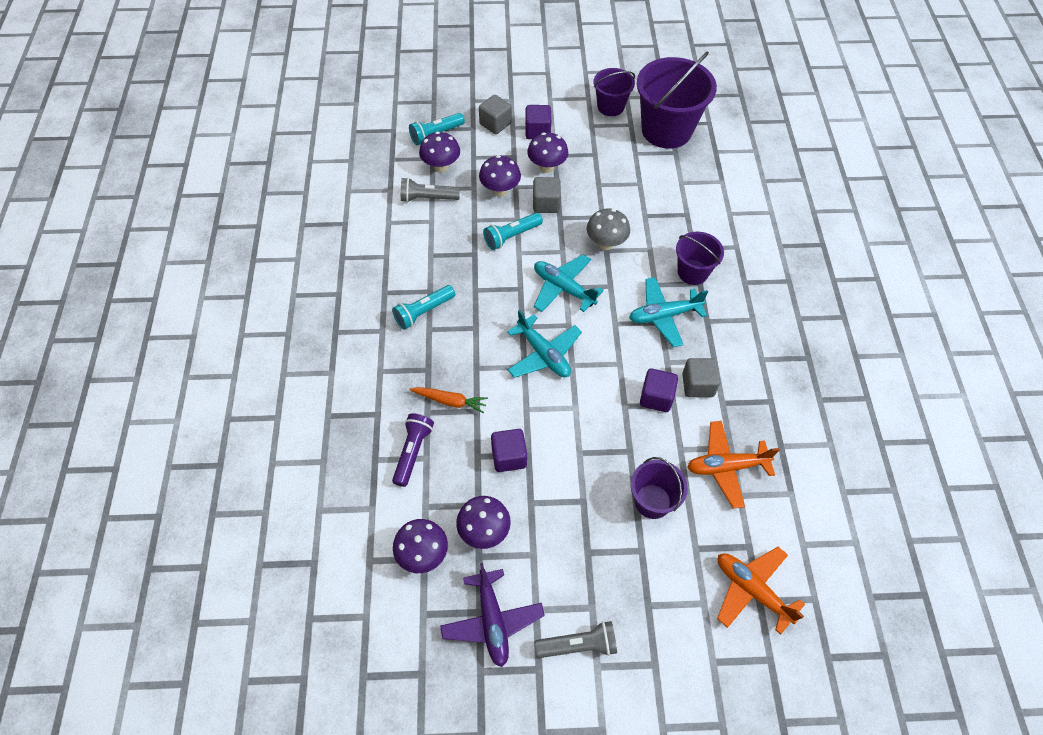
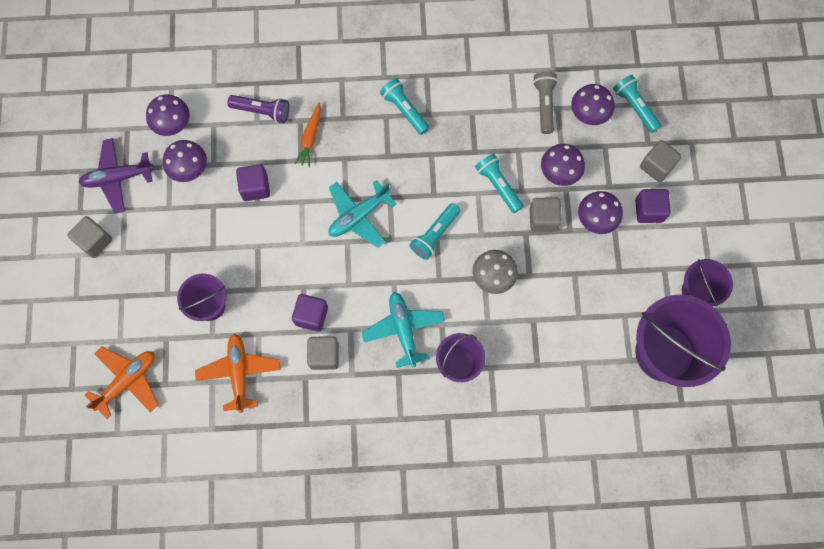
camera: 90 degrees right, 15 degrees up
(563, 288) = (435, 235): turquoise plane -> turquoise flashlight
(578, 645) = (94, 241): grey flashlight -> grey cube

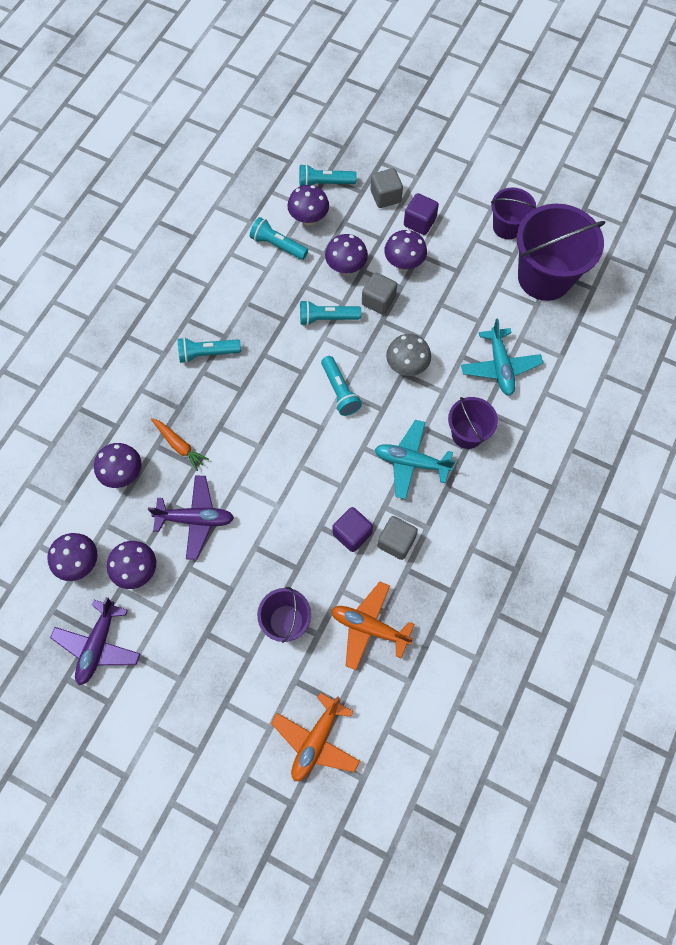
camera: 60 degrees left, 5 degrees down
(94, 241) = (150, 702): grey cube -> none
(127, 381) = (316, 741): orange plane -> orange plane turned 135 degrees counterclockwise
(255, 187) = (196, 519): purple cube -> purple plane
(262, 111) = (123, 474): purple flashlight -> purple mushroom
(358, 216) = (282, 444): turquoise plane -> turquoise plane (500, 367)
(544, 105) = (278, 245): grey flashlight -> turquoise flashlight

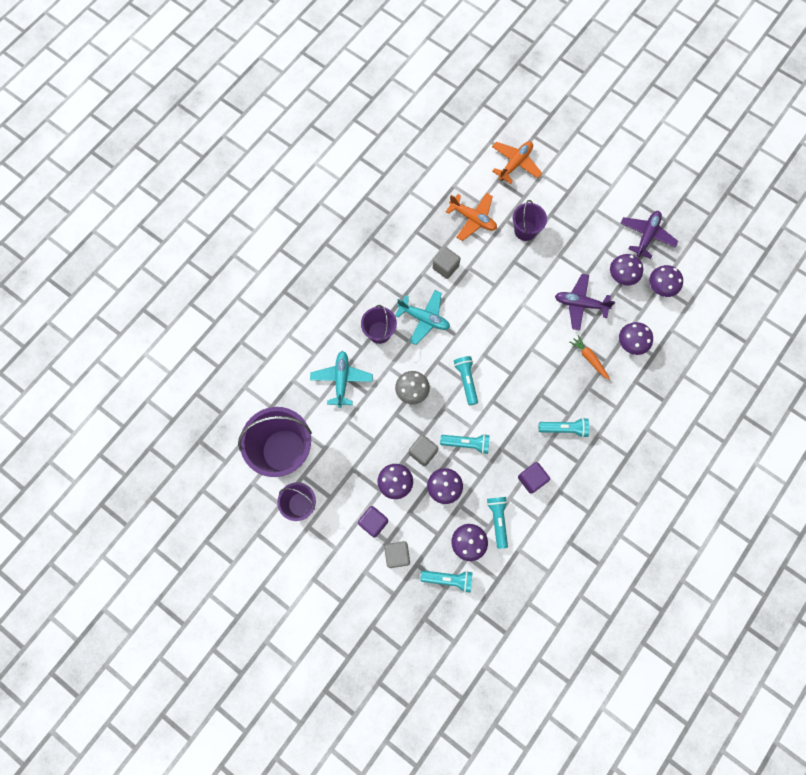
camera: 170 degrees left, 5 degrees up
(278, 245) = (498, 520): turquoise flashlight -> turquoise flashlight turned 135 degrees counterclockwise
(352, 533) = (474, 277): purple cube -> purple cube (531, 479)

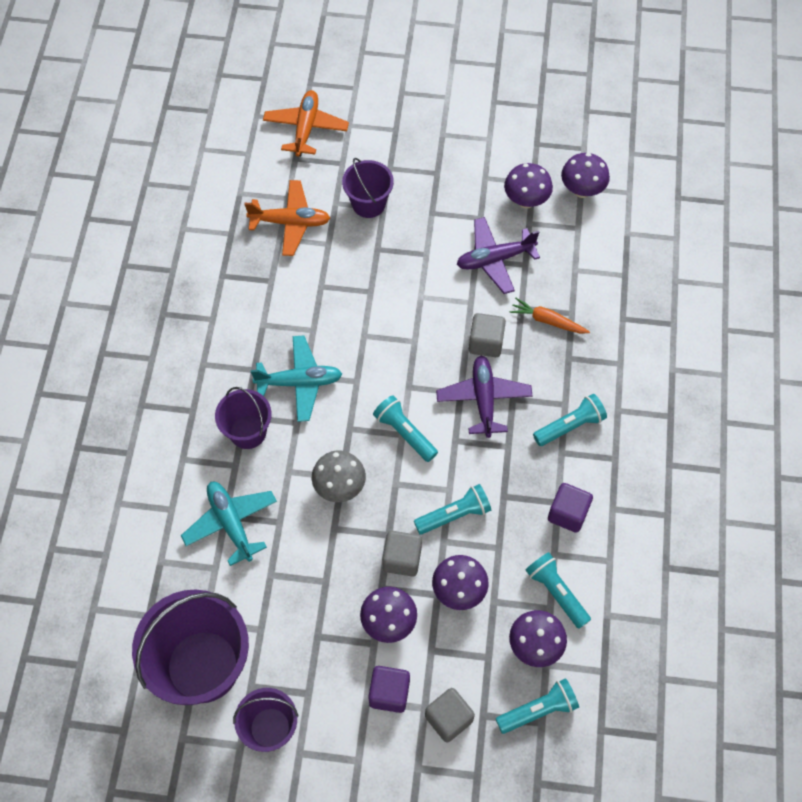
camera: 30 degrees left, 10 degrees down
(445, 267) = (289, 301): grey cube -> grey cube (486, 343)
(630, 344) = (588, 276): purple mushroom -> none
(646, 236) = (526, 136): purple plane -> purple plane (483, 399)

